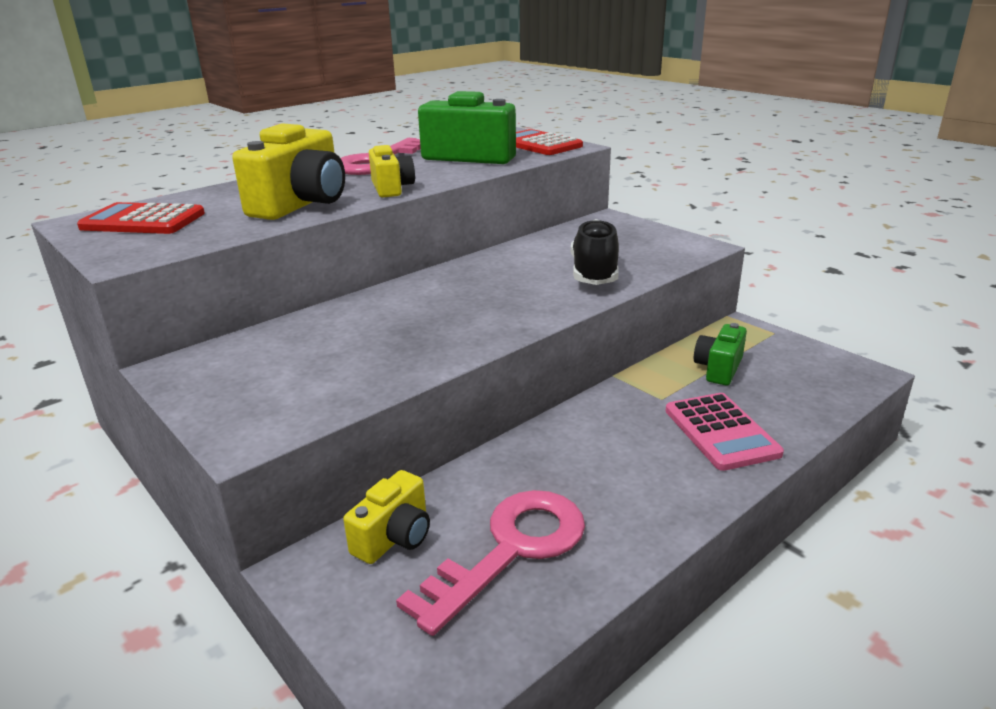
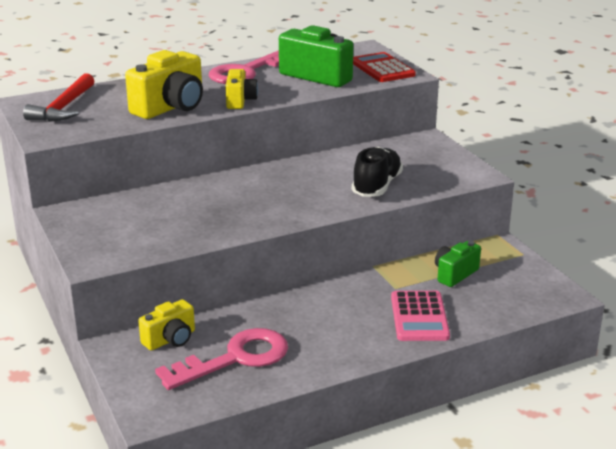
camera: 15 degrees right, 0 degrees up
(143, 221) = (64, 107): red calculator -> red hammer

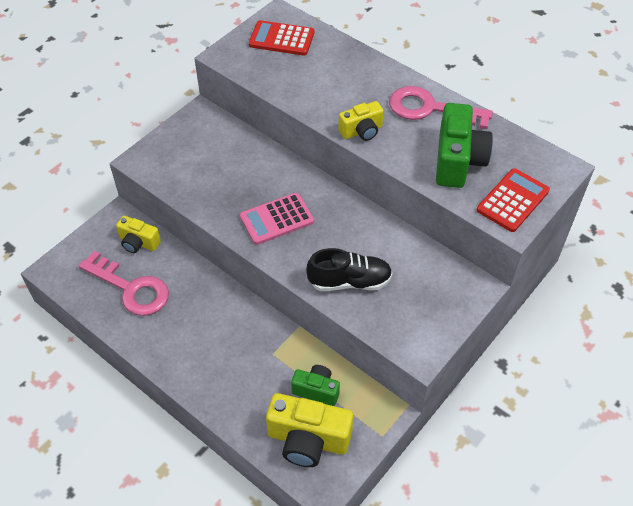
camera: 65 degrees right, 25 degrees up
(64, 107) = (281, 39): red hammer -> red calculator
(171, 107) = (320, 96): yellow camera -> yellow camera (308, 440)
(419, 317) = (236, 385): pink calculator -> pink calculator (277, 219)

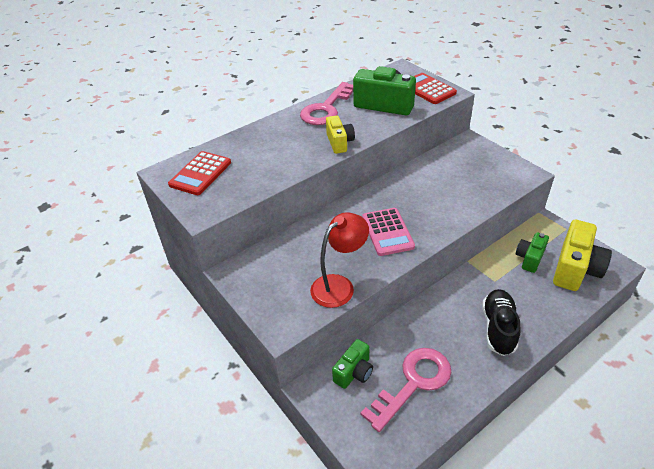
camera: 75 degrees left, 10 degrees down
(138, 243) = (354, 372): yellow camera -> green camera
(194, 191) = (339, 285): none -> red lamp
(349, 281) = (460, 198): black shoe -> black shoe (498, 328)

